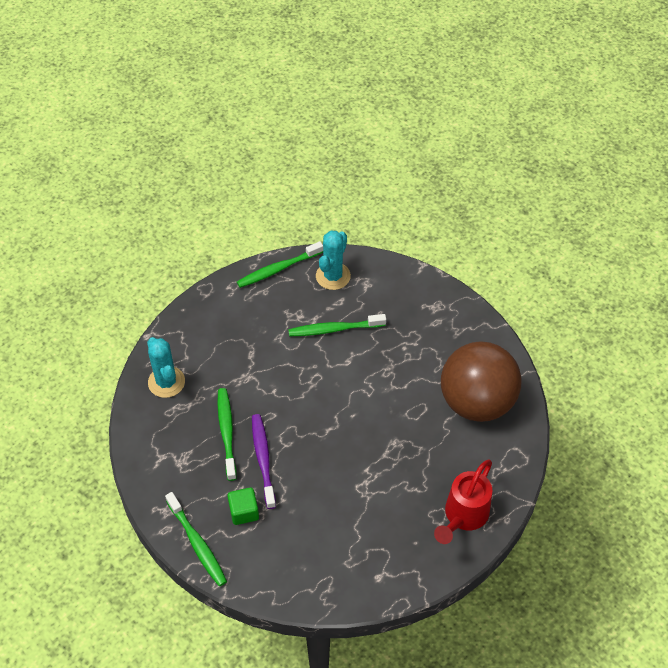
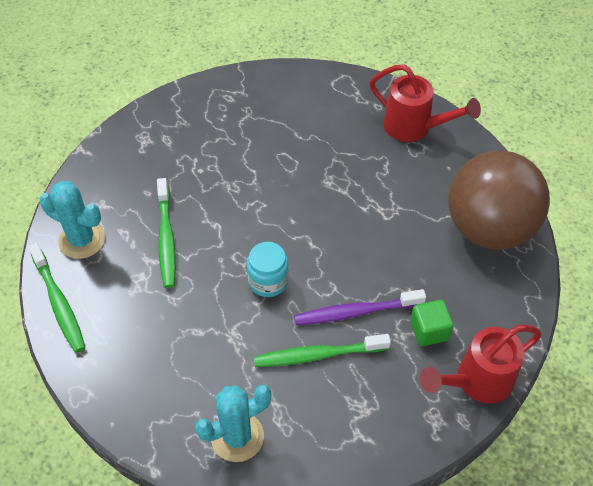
camera: 90 degrees left, 0 degrees up
(197, 543) = (477, 381): green toothbrush -> red watering can
(294, 398) = (268, 281): none -> turquoise jar
(476, 402) = (276, 110): brown ball -> brown ball (489, 228)

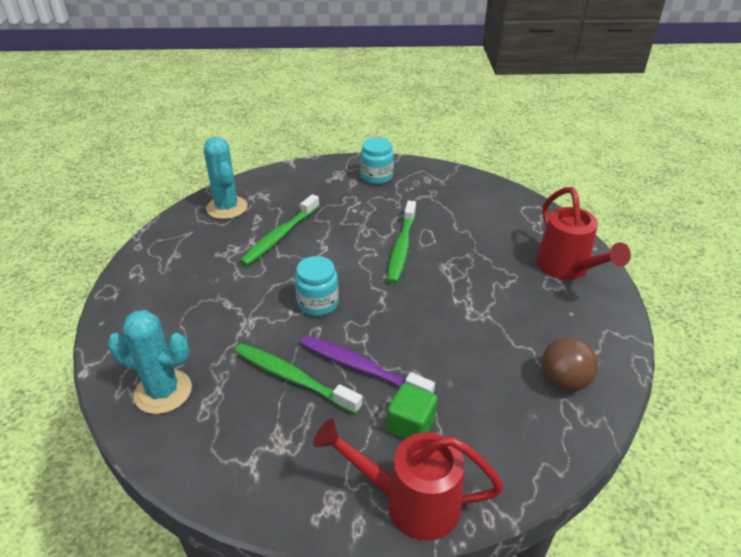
camera: 40 degrees right, 15 degrees down
(59, 303) = (167, 233): green toothbrush -> green toothbrush (401, 248)
(181, 120) = (376, 176): none -> turquoise jar
(489, 228) = (564, 381): brown ball -> brown ball, size x0.46

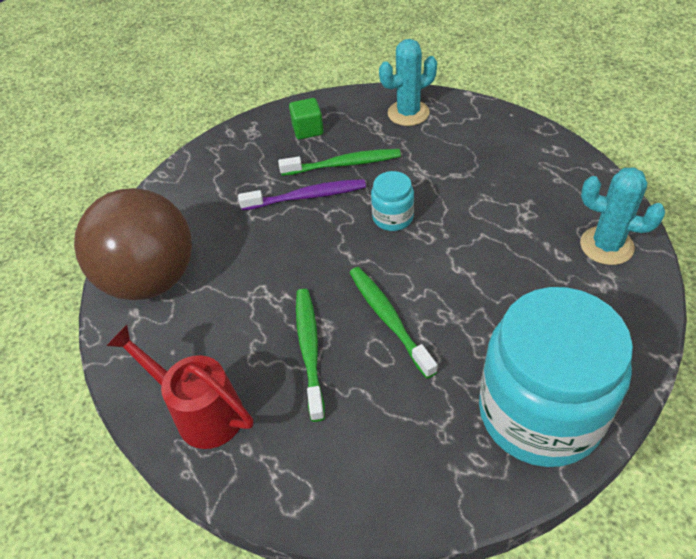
camera: 145 degrees right, 10 degrees up
(280, 236) = (510, 252): green toothbrush -> green toothbrush (309, 349)
(376, 176) = (539, 412): turquoise jar -> turquoise jar, size x2.32
(411, 425) = (241, 186): green cube -> green cube (308, 130)
(411, 502) = (210, 155): red watering can -> none
(564, 381) = (151, 279): brown ball -> brown ball, size x2.18

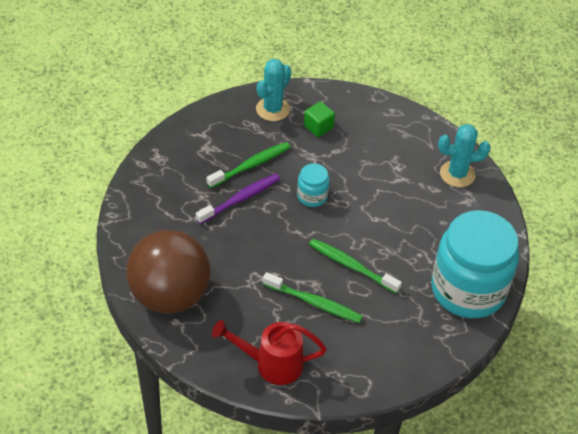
camera: 35 degrees left, 0 degrees up
(308, 130) = (204, 144): green cube -> green cube (318, 127)
(309, 349) = (314, 302): green toothbrush -> green toothbrush turned 150 degrees clockwise

